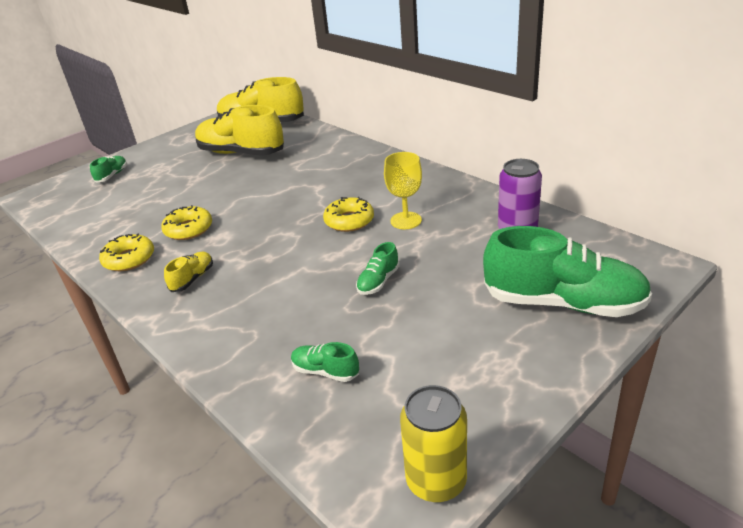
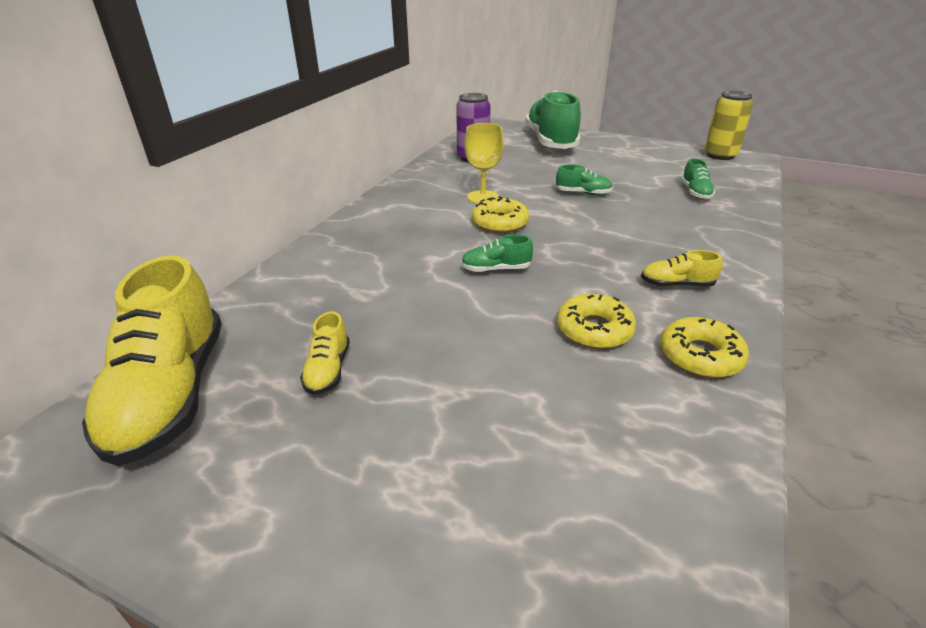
camera: 115 degrees left, 0 degrees up
(112, 175) = (475, 581): green shoe -> green shoe (496, 269)
(241, 153) = (328, 370): yellow shoe -> yellow shoe, size x0.44

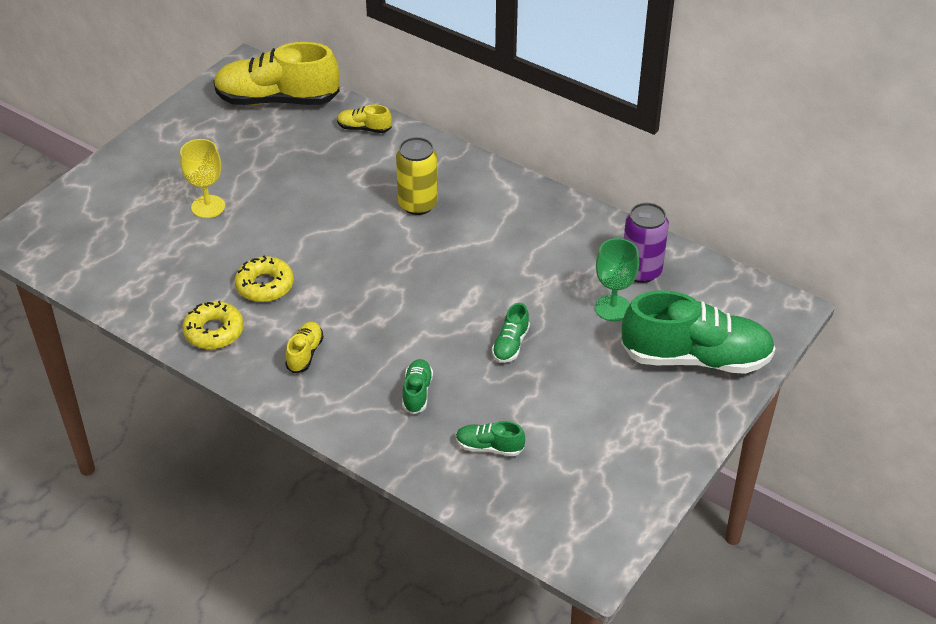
camera: 100 degrees right, 10 degrees up
(328, 370) = (273, 157): yellow shoe -> yellow shoe (364, 128)
(483, 197) = (518, 262): yellow goblet -> yellow goblet (208, 207)
(496, 269) = (367, 248): green shoe -> green shoe (417, 392)
(500, 223) = (454, 265): yellow donut -> none
(518, 164) = (612, 308): none -> green goblet
(720, 155) = (612, 532): yellow can -> yellow can (418, 204)

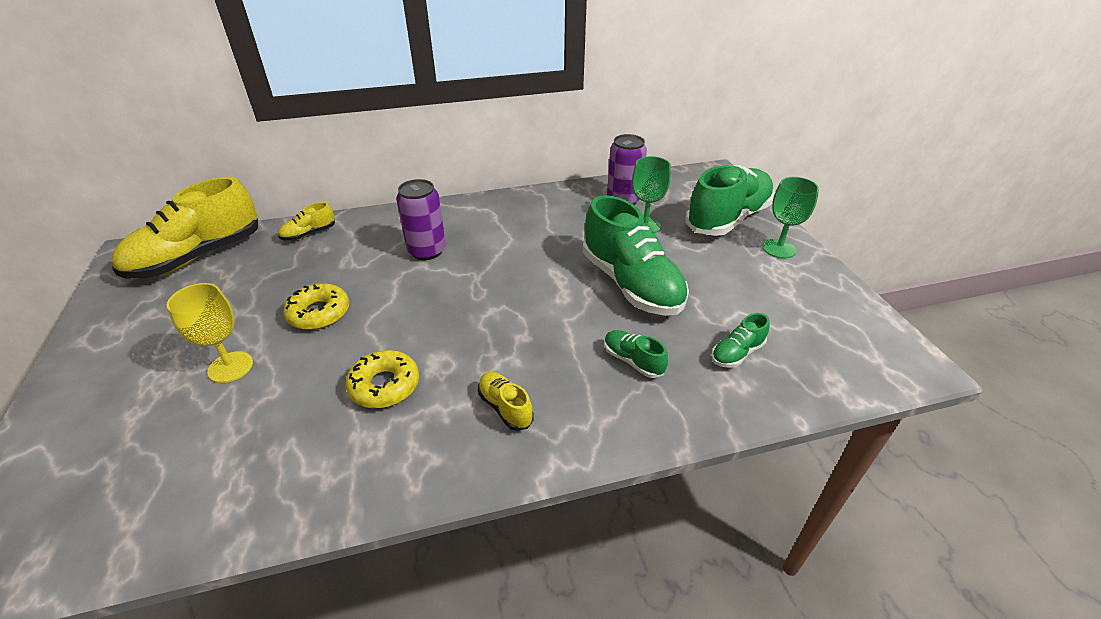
camera: 50 degrees left, 5 degrees down
(214, 331) = (391, 462): yellow donut -> yellow donut (319, 313)
(418, 204) = (427, 251): yellow can -> purple can
(510, 344) = (631, 284): green shoe -> green shoe, size x2.28
(682, 415) = (779, 248): none -> green goblet

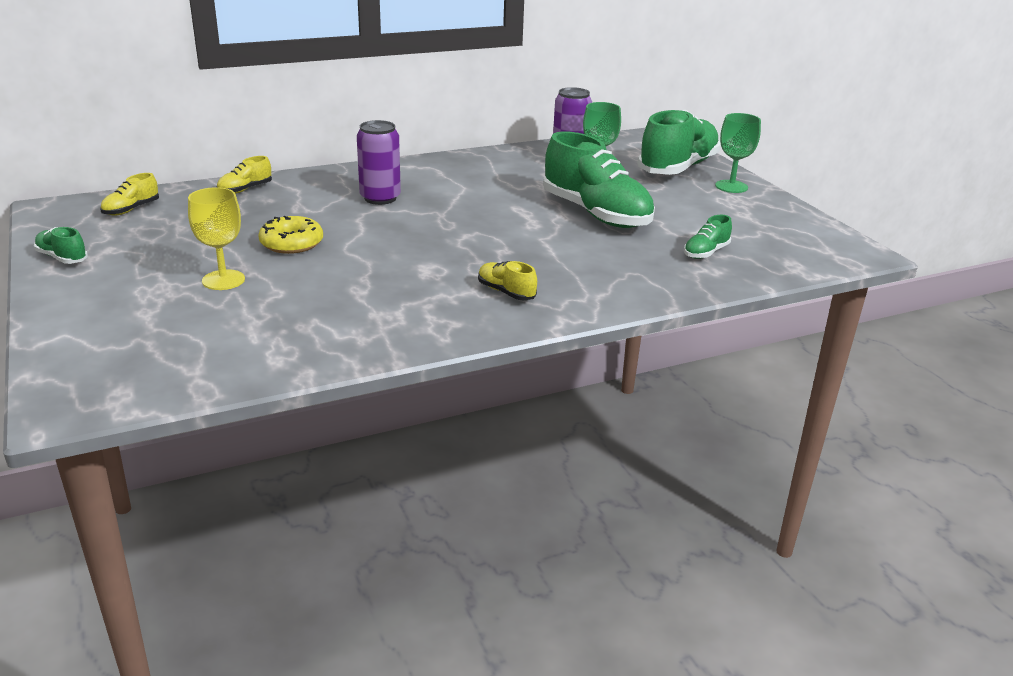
camera: 10 degrees left, 10 degrees down
(197, 257) = (131, 209): yellow shoe -> yellow shoe, size x0.44
(384, 385) = (385, 285): yellow donut -> none
(633, 361) = (613, 261): green shoe -> green shoe (62, 258)

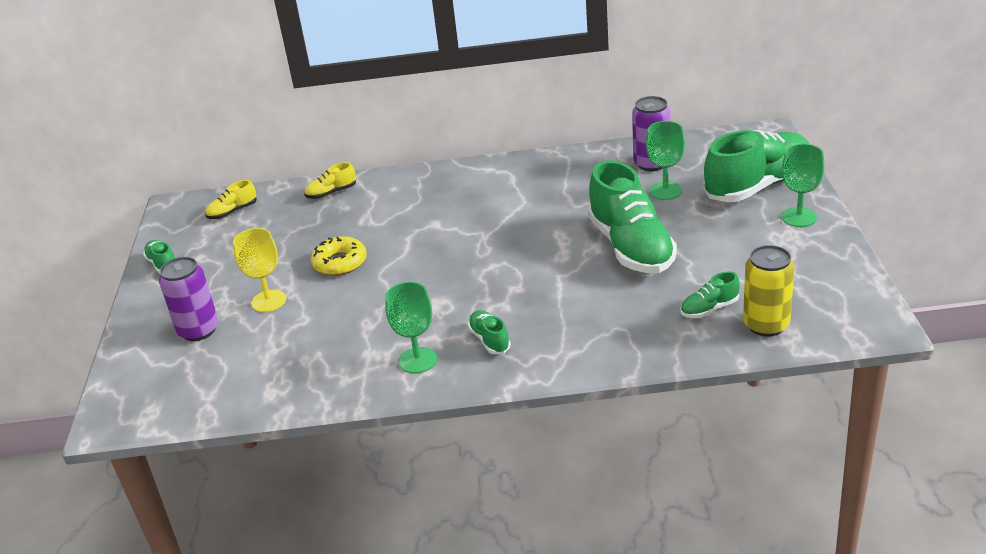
camera: 25 degrees right, 5 degrees up
(380, 198) = (440, 211): purple can -> purple can (198, 330)
(438, 315) = (418, 360): none -> green goblet
(506, 292) = (489, 340): yellow shoe -> green shoe
(766, 260) = (766, 325): none -> yellow can

